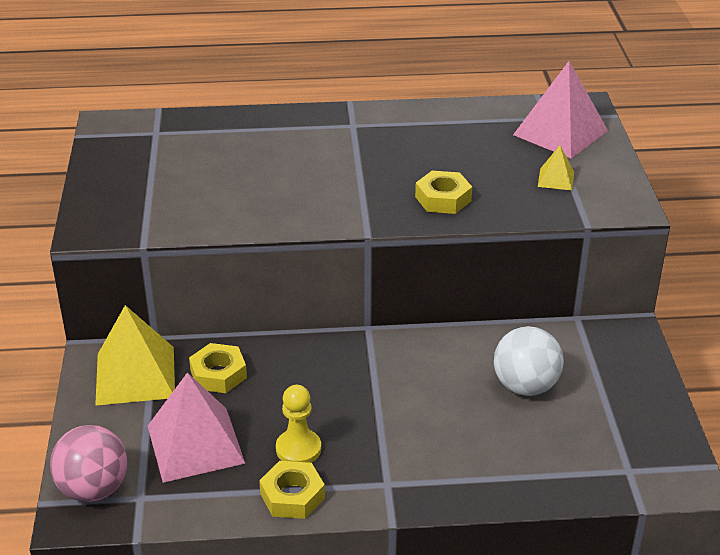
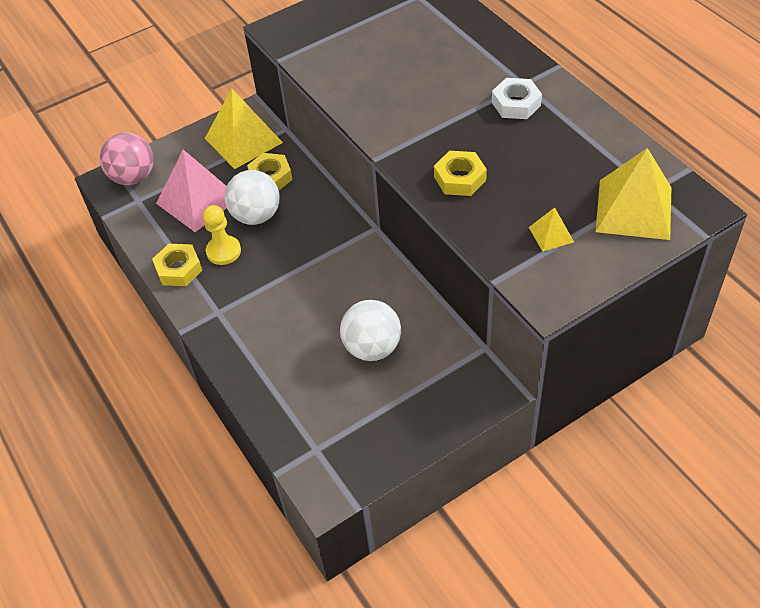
camera: 65 degrees right, 15 degrees up
(267, 405) = (256, 215): none -> white ball
(375, 138) = (516, 104): none -> white nut
(560, 133) = (633, 209): pink pyramid -> yellow pyramid

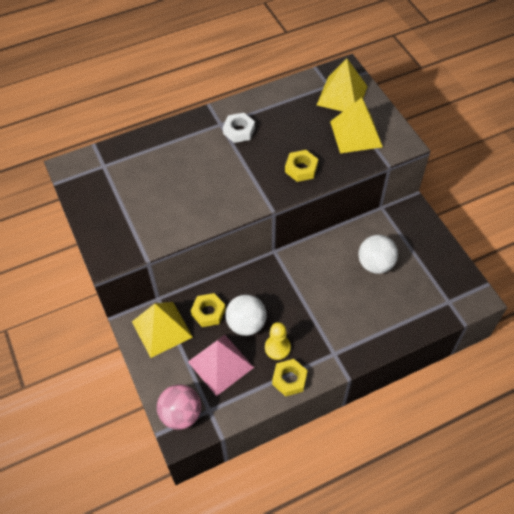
camera: 85 degrees left, 5 degrees up
(551, 234) = (355, 134): yellow pyramid -> yellow pyramid, size x2.12

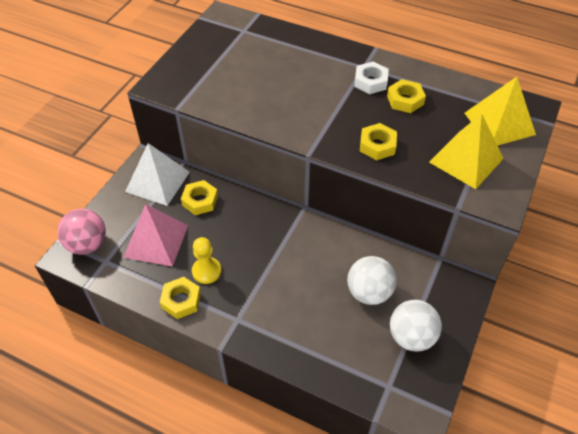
camera: 50 degrees right, 5 degrees down
(162, 329) = (157, 181): yellow pyramid -> white pyramid
(246, 324) = (211, 234): white ball -> white ball (411, 337)
(275, 125) = (405, 100): none -> yellow nut

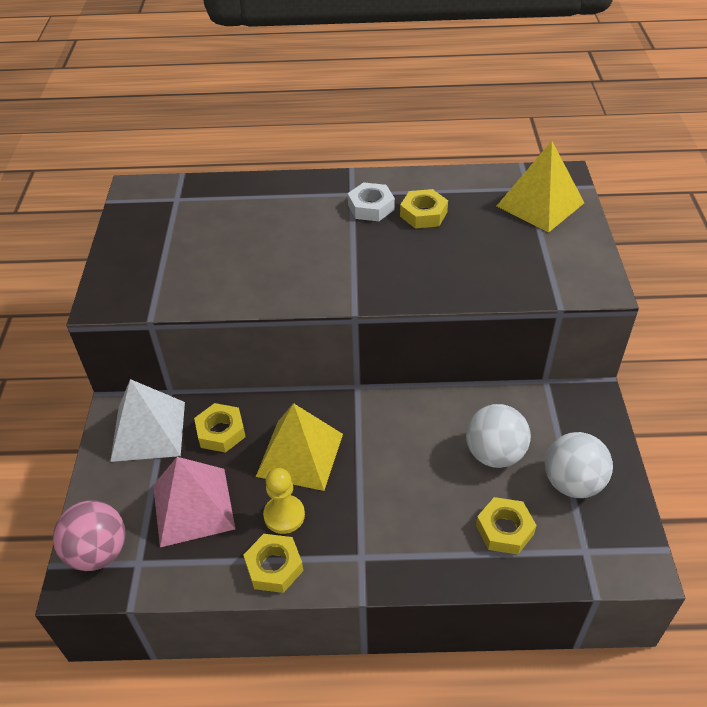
camera: 25 degrees left, 5 degrees down
(377, 145) = (427, 274): yellow nut -> yellow nut (504, 529)
(466, 160) = (533, 255): yellow pyramid -> yellow pyramid (300, 454)

